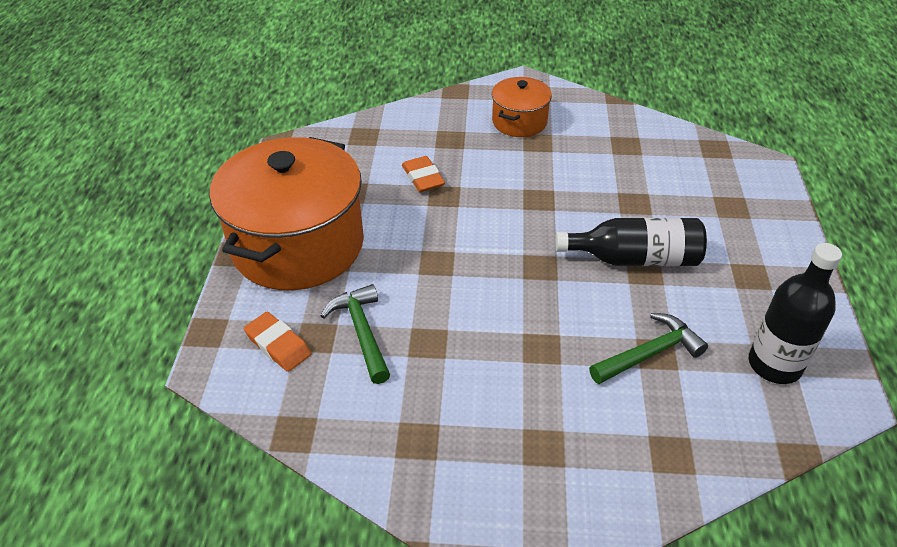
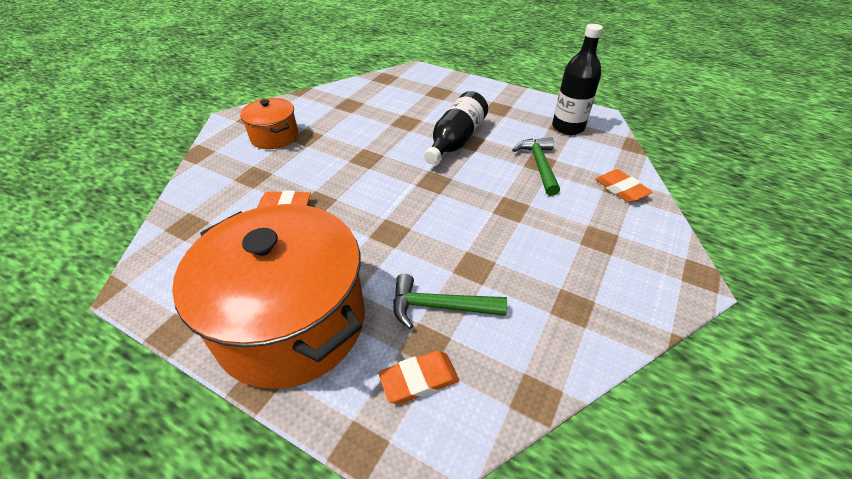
camera: 65 degrees left, 0 degrees up
(666, 455) = (621, 189): none -> orange eraser

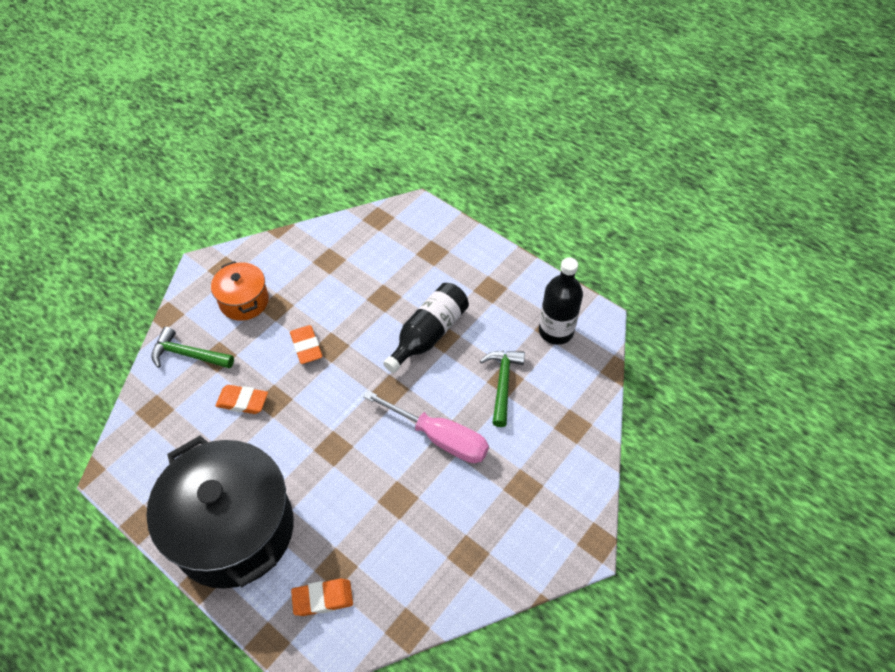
camera: 10 degrees right, 10 degrees up
(291, 322) = (234, 529): orange pot -> black pot
(440, 306) = (356, 535): green hammer -> green hammer (188, 354)
(498, 211) = (440, 438): none -> pink screwdriver
(621, 189) = (572, 429): orange eraser -> orange eraser (306, 346)

